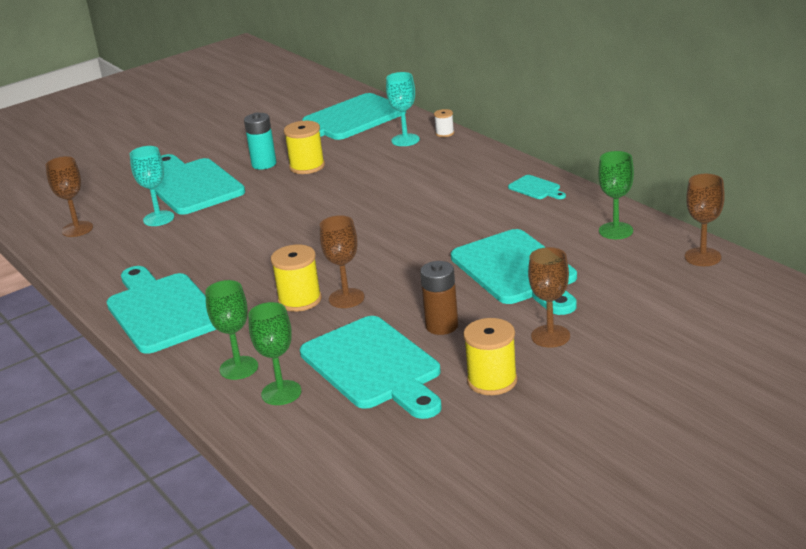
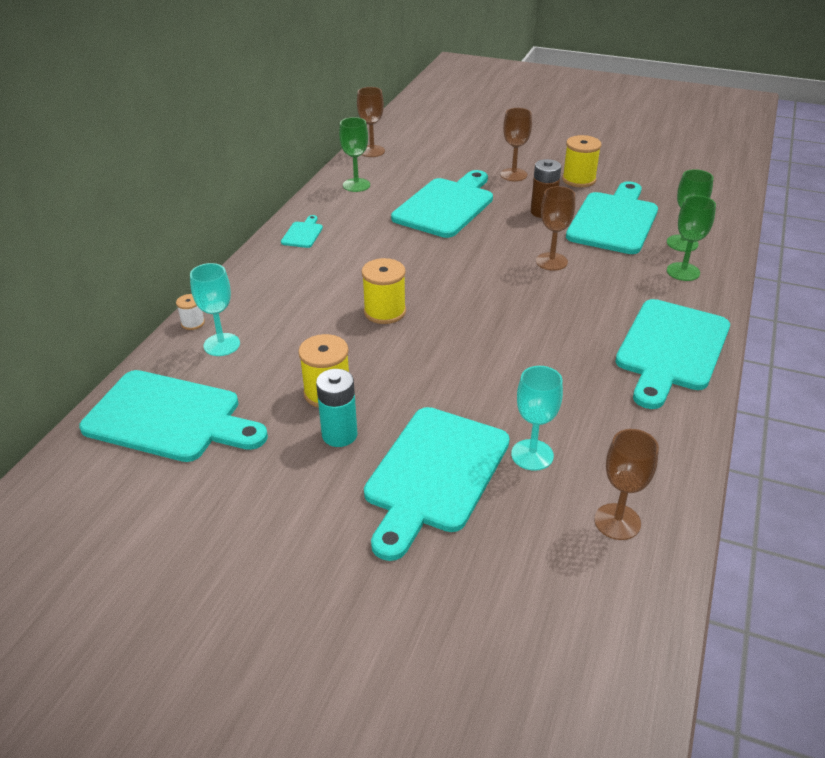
camera: 125 degrees left, 10 degrees up
(300, 300) = (577, 282): yellow spool -> yellow spool (385, 312)

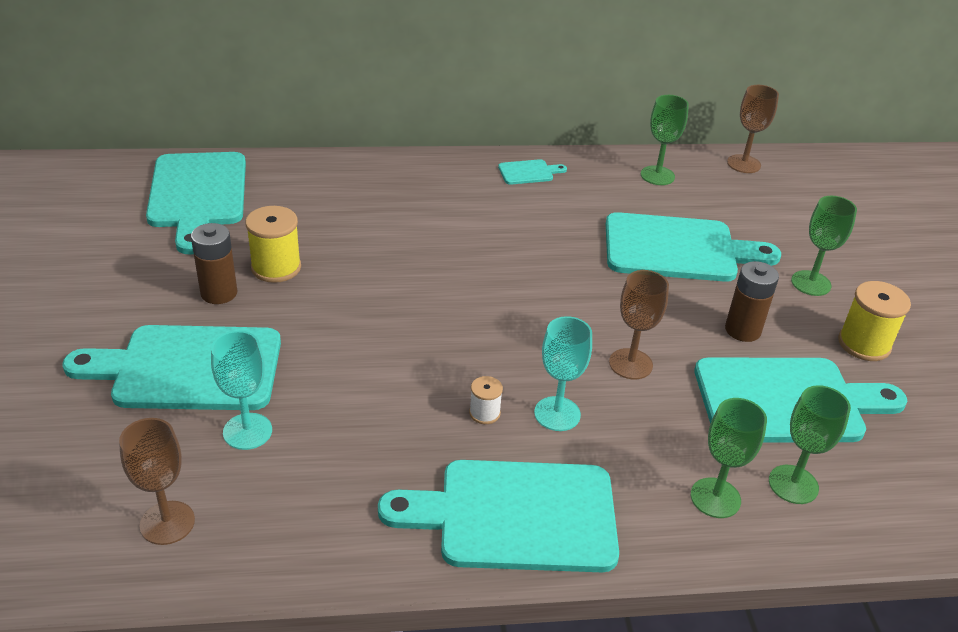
camera: 60 degrees right, 0 degrees up
(193, 323) = (333, 161): white spool -> white spool (484, 413)
(222, 345) = (312, 187): turquoise goblet -> turquoise goblet (557, 414)
(339, 435) = (219, 293): turquoise battery -> brown battery
(385, 312) = (429, 264): yellow spool -> none
(513, 175) = (811, 283): brown goblet -> green goblet

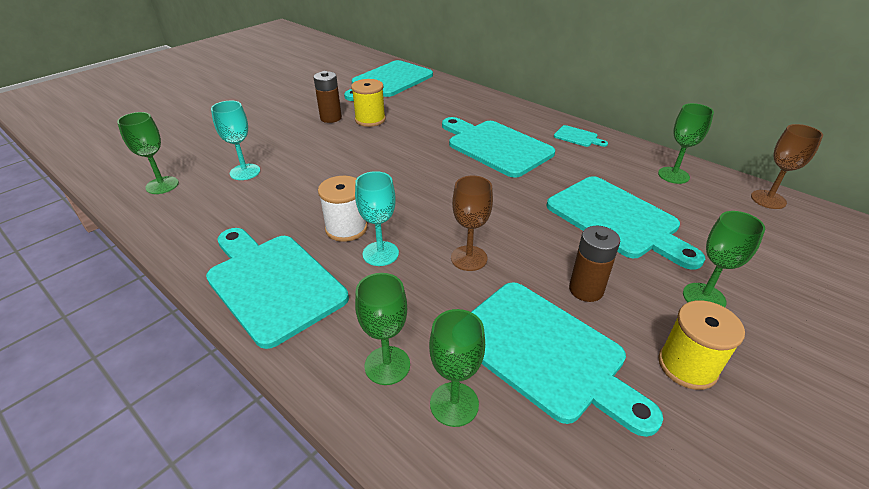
camera: 50 degrees right, 0 degrees up
(167, 523) = (162, 185): brown goblet -> green goblet
(188, 368) = (270, 138): turquoise cutting board -> turquoise cutting board (496, 146)
(484, 413) = (346, 228): white spool -> white spool, size x1.84

